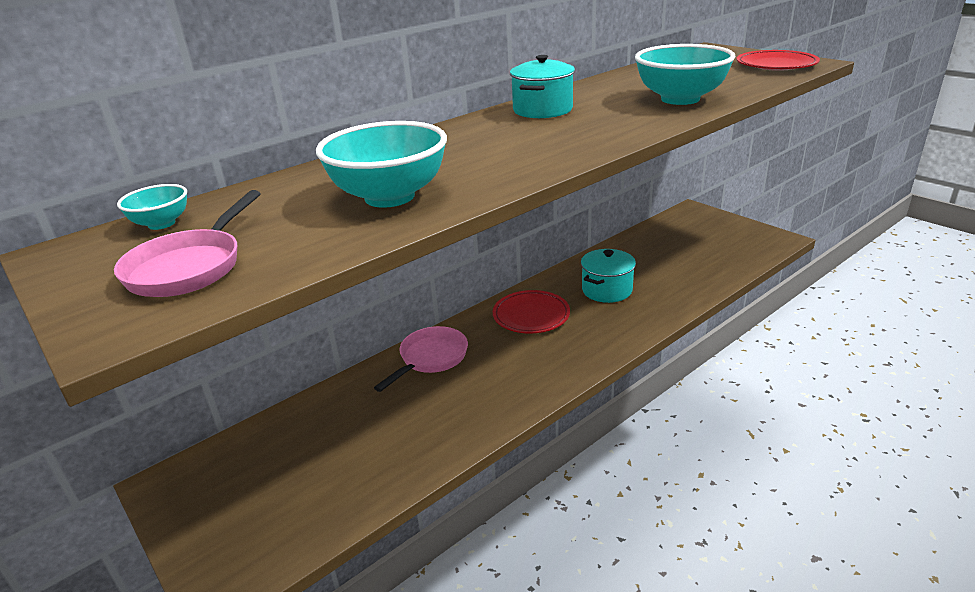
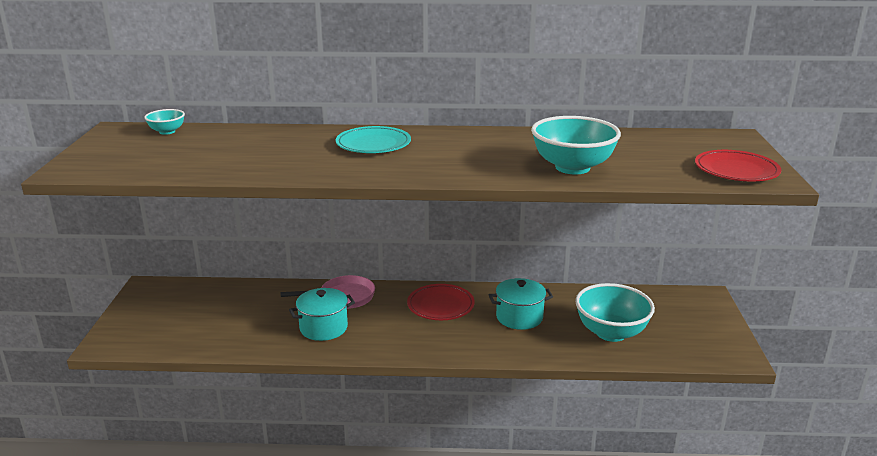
camera: 40 degrees right, 5 degrees down
(190, 267) = (134, 157): pink pan -> none
(389, 197) = (266, 159): turquoise bowl -> turquoise bowl (611, 333)
(466, 143) = (373, 144): none -> turquoise plate
(542, 110) = (469, 140): turquoise pot -> turquoise pot (323, 328)

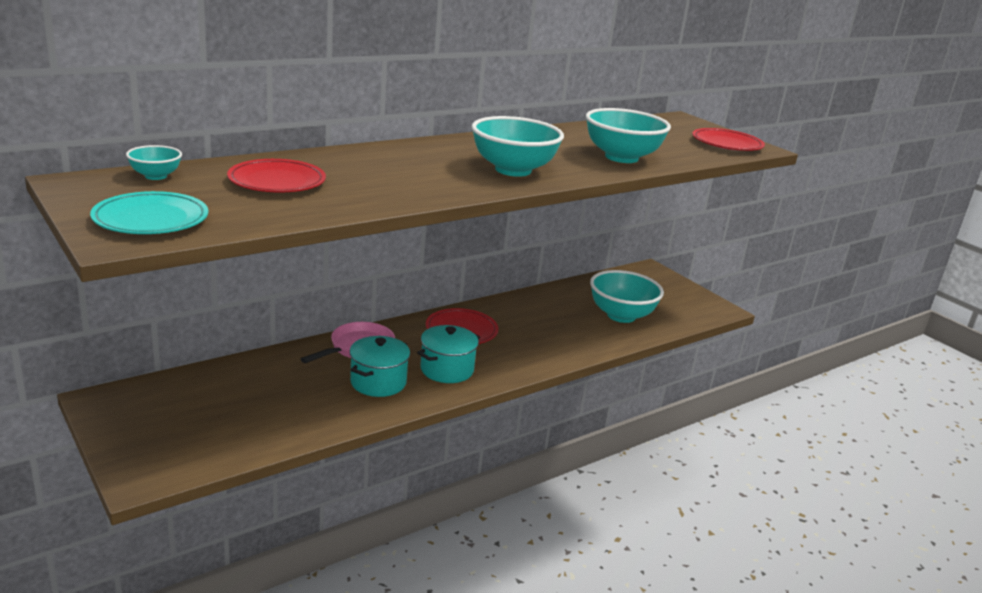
camera: 40 degrees left, 0 degrees up
(233, 146) = (277, 181): none -> red plate
(373, 144) = (420, 160): turquoise plate -> turquoise plate (151, 219)
(436, 164) = (513, 170): none -> turquoise bowl
(519, 317) = (539, 322): turquoise pot -> turquoise pot (447, 369)

